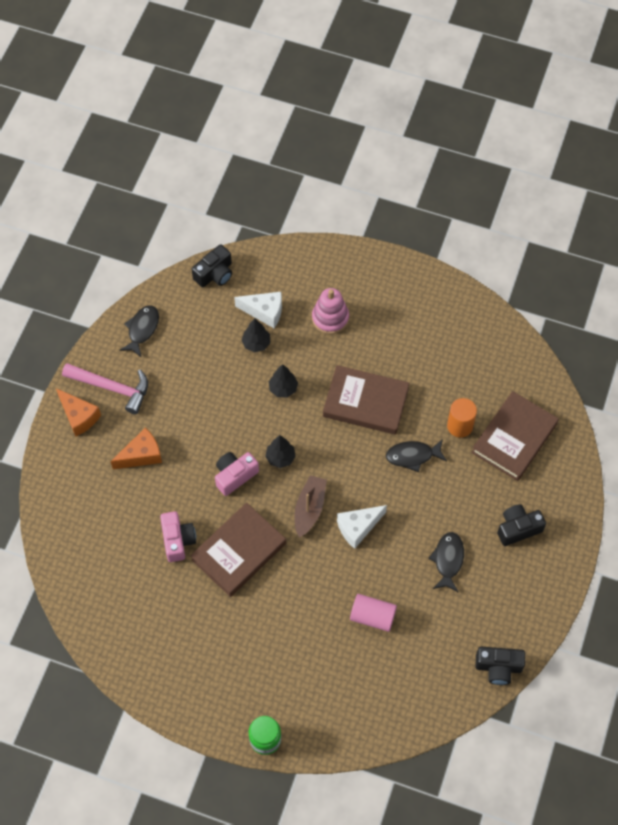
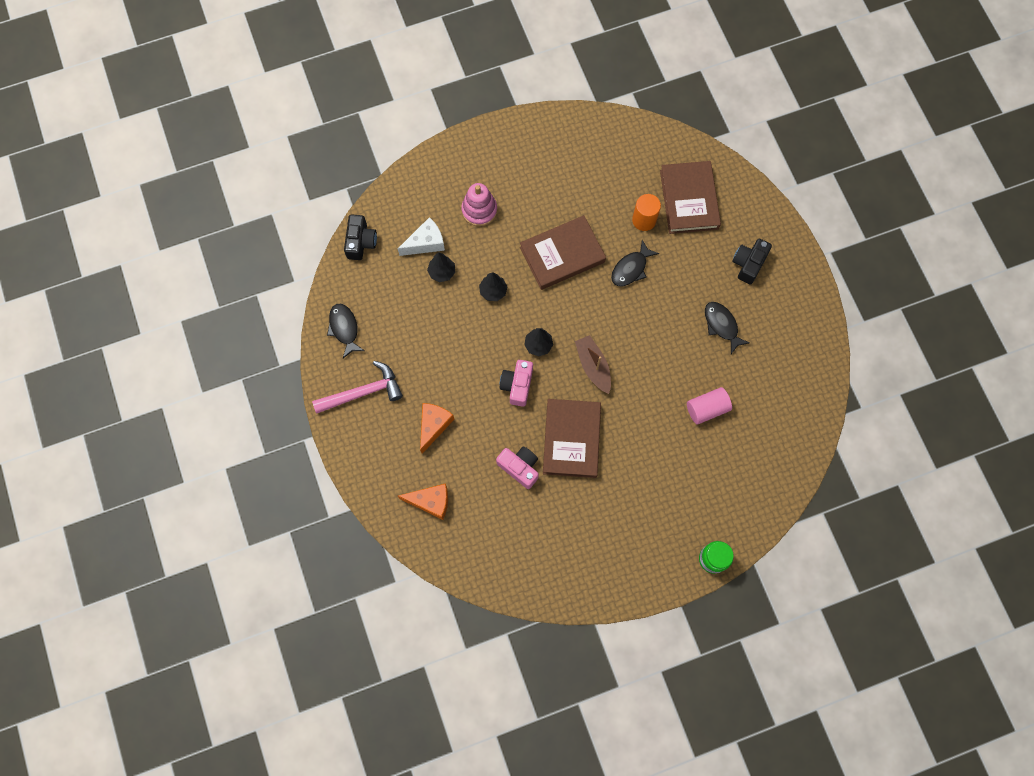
camera: 40 degrees left, 10 degrees up
(79, 416) = (358, 434): orange cheese -> orange cheese (430, 501)
(358, 527) = (639, 352): white cheese -> none
(498, 667) = (821, 374): black camera -> none

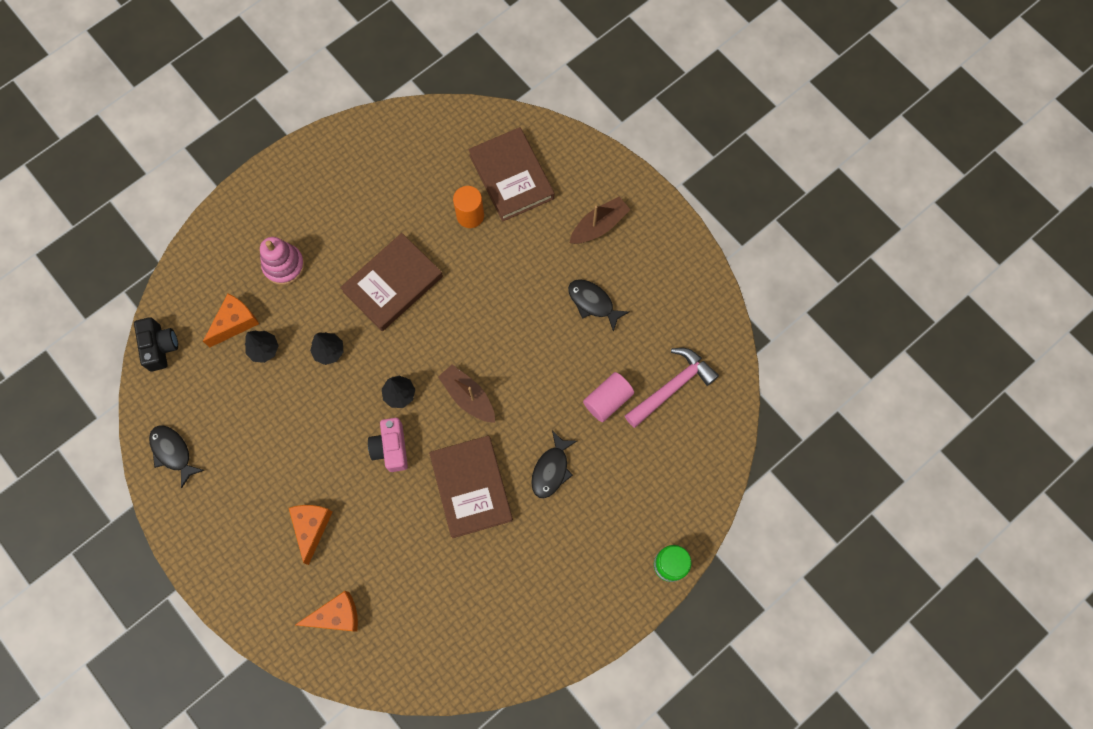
camera: 20 degrees left, 0 degrees up
(363, 392) = (218, 518): pink hammer -> pink hammer (671, 387)
(426, 243) = (235, 323): white cheese -> orange cheese
(519, 467) = (424, 540): pink camera -> none
(631, 268) = (473, 274): black fish -> black fish (551, 469)
(748, 264) = (599, 226): black camera -> brown boat

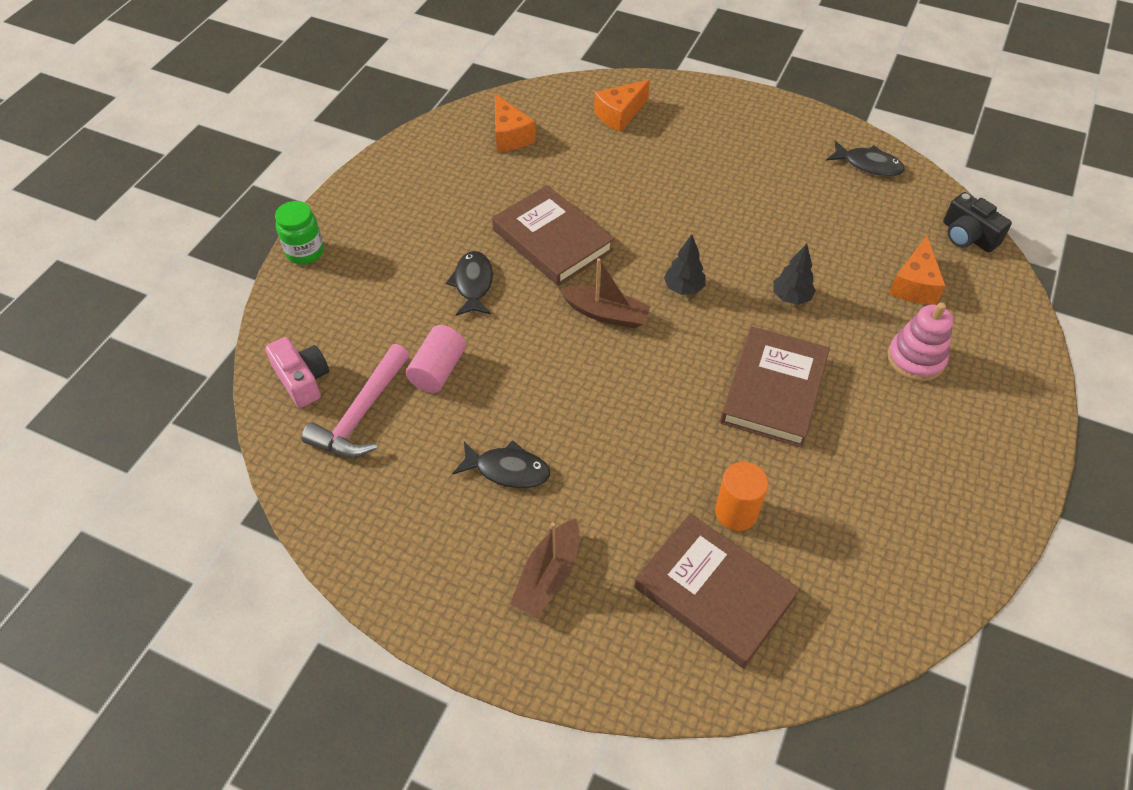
camera: 155 degrees right, 20 degrees down
(264, 350) = (861, 273): black tree -> none
(311, 527) = (690, 160): orange cheese -> orange cheese (510, 135)
(391, 448) = (658, 241): pink camera -> pink camera (302, 380)

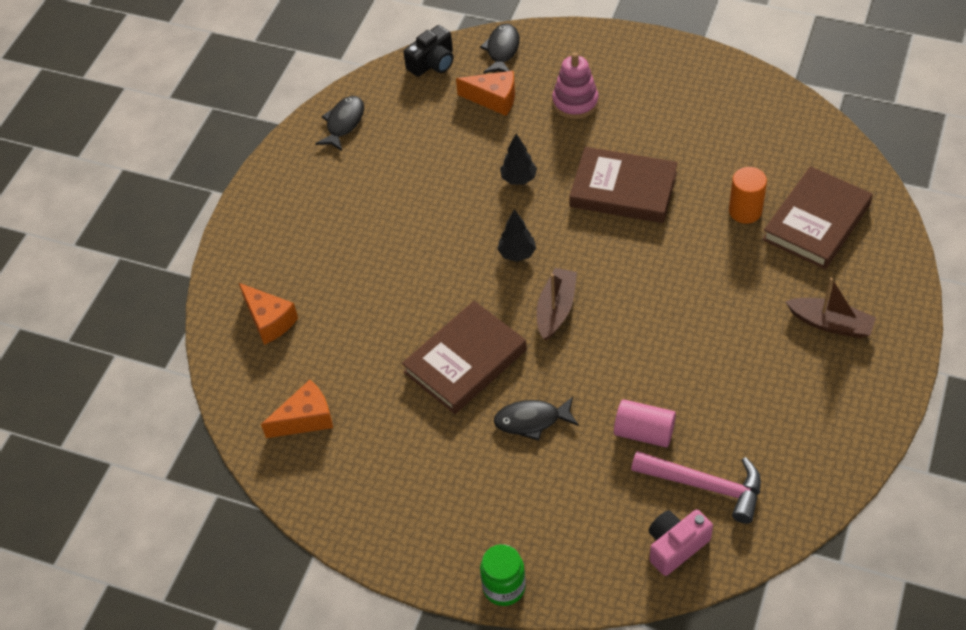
camera: 90 degrees left, 0 degrees up
(507, 470) = (740, 363): black fish -> black fish (502, 50)

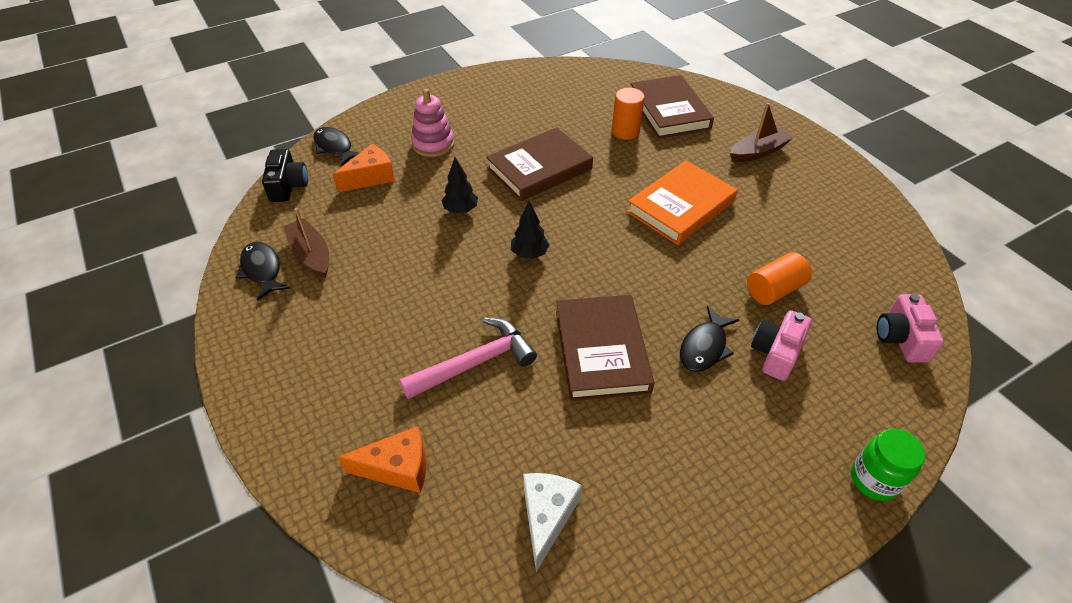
camera: 55 degrees left, 5 degrees down
(305, 419) = (547, 517): orange cheese -> white cheese
(556, 309) = (607, 266): brown boat -> brown boat (311, 254)
(572, 469) = (776, 353): none -> pink camera
(644, 432) = (774, 290): pink cylinder -> orange cylinder
(682, 313) = (681, 207): none -> orange book
(705, 485) = (852, 288): pink hammer -> pink hammer (475, 363)

